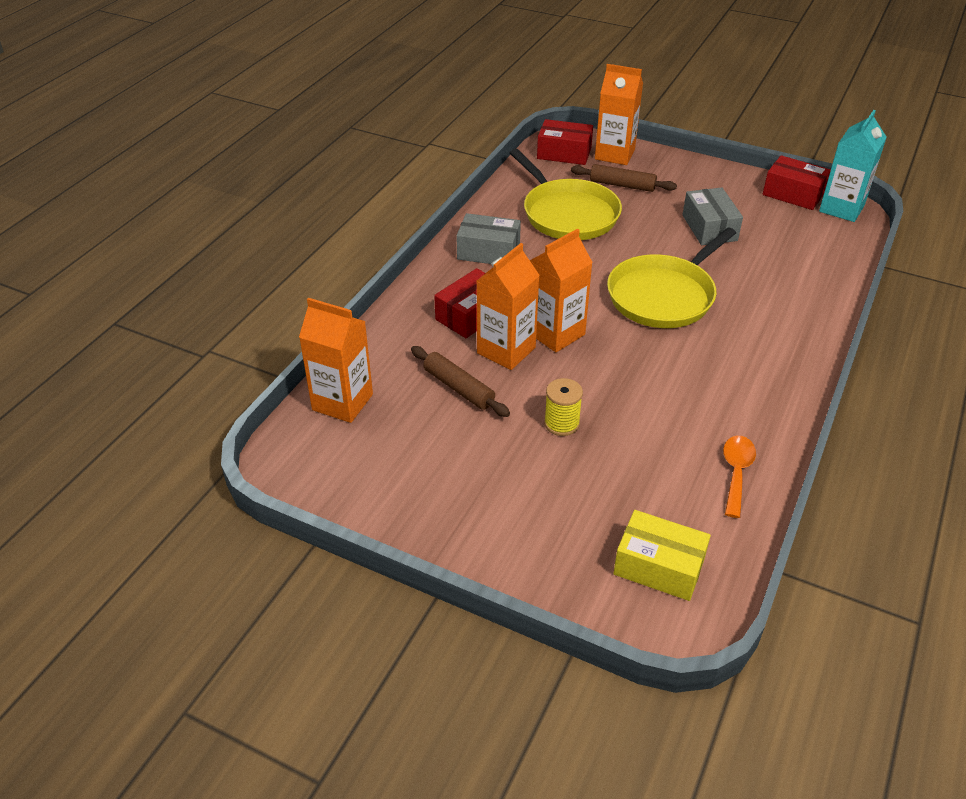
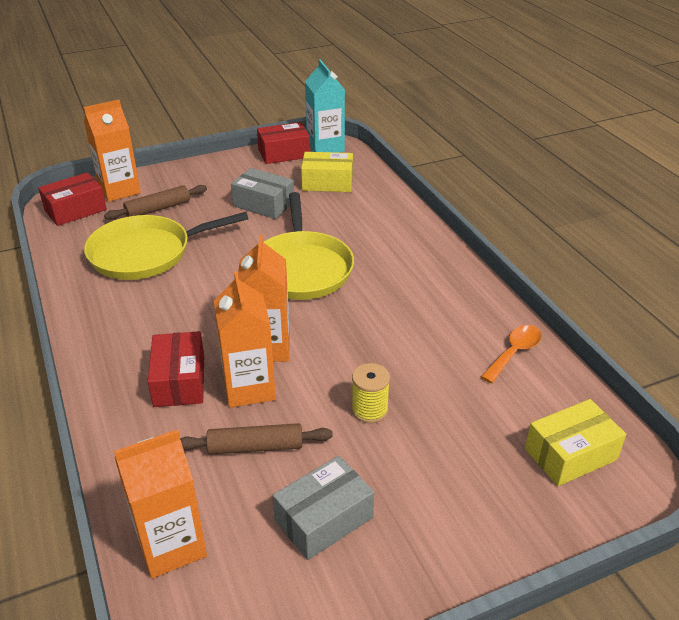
camera: 50 degrees left, 5 degrees down
(488, 252) = (120, 321): grey box -> grey box (324, 519)
(568, 214) = (145, 253): yellow pan -> yellow pan turned 150 degrees clockwise
(736, 472) = (514, 352): orange spoon -> orange spoon turned 75 degrees clockwise
(793, 241) = (327, 183): none -> yellow box

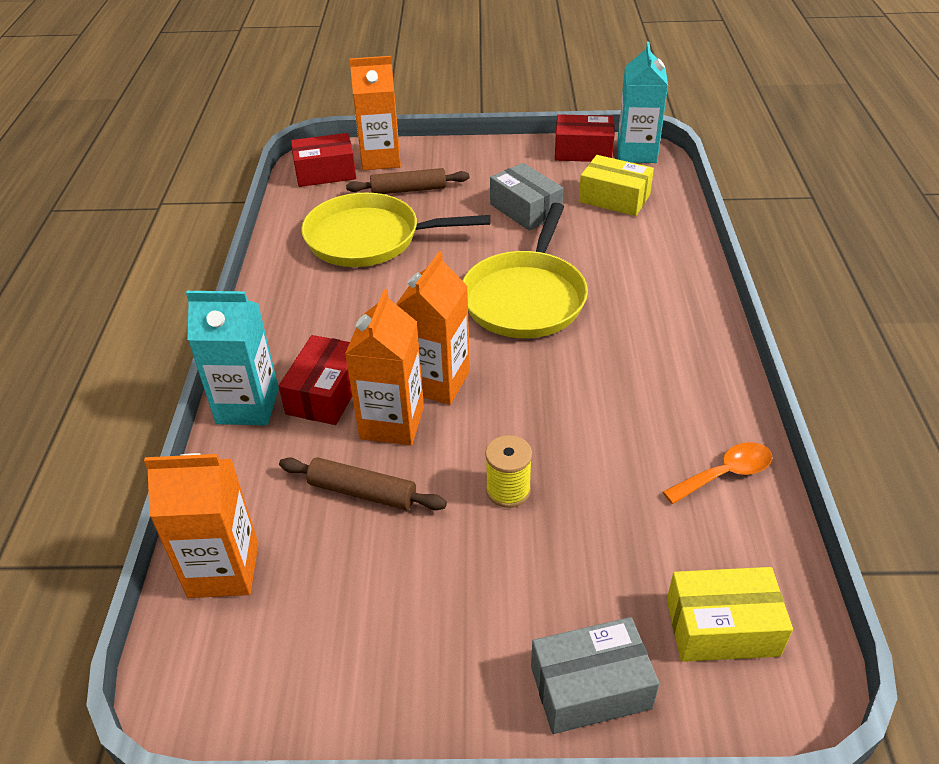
camera: 25 degrees right, 5 degrees up
(115, 410) = (247, 406): none -> turquoise carton
(324, 519) = (388, 599): grey box -> grey box (590, 687)

